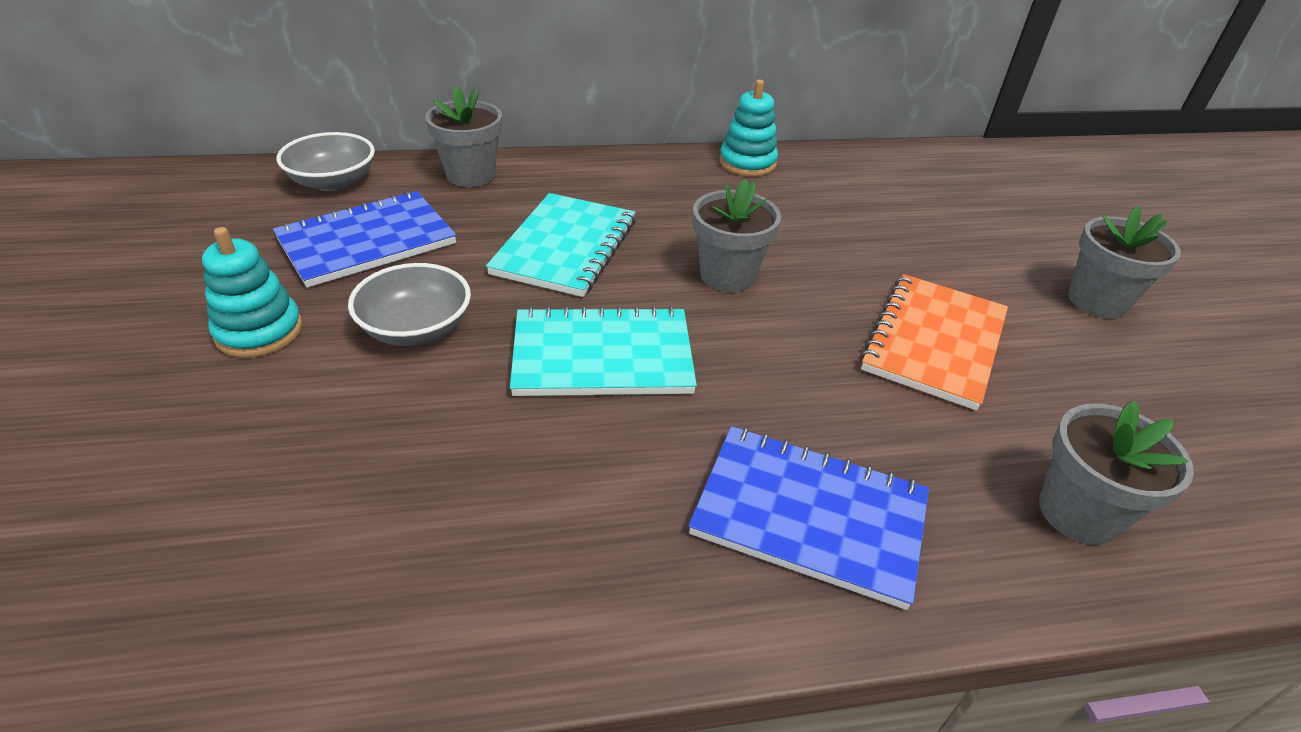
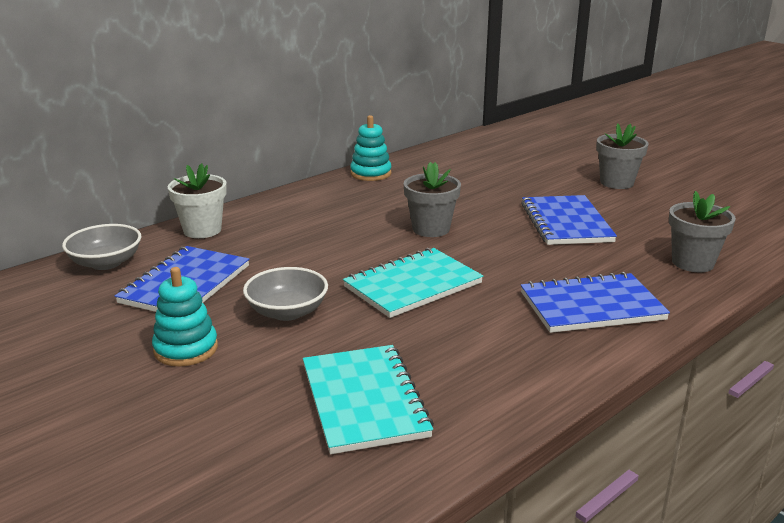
camera: 30 degrees left, 15 degrees down
(471, 175) = (202, 230): grey flower pot -> white flower pot
(565, 247) = (320, 246): turquoise notebook -> turquoise notebook (364, 400)
(934, 342) = (566, 223): orange notebook -> blue notebook

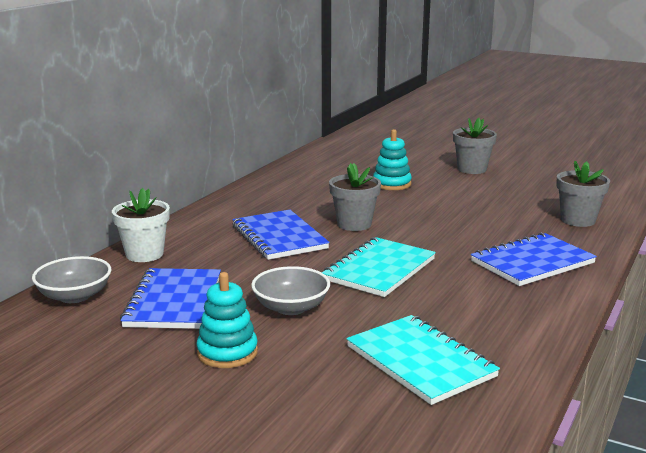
camera: 20 degrees left, 5 degrees down
(370, 173) = (259, 187): turquoise stacking toy -> turquoise stacking toy (392, 184)
(566, 223) = (459, 204): blue notebook -> blue notebook (279, 237)

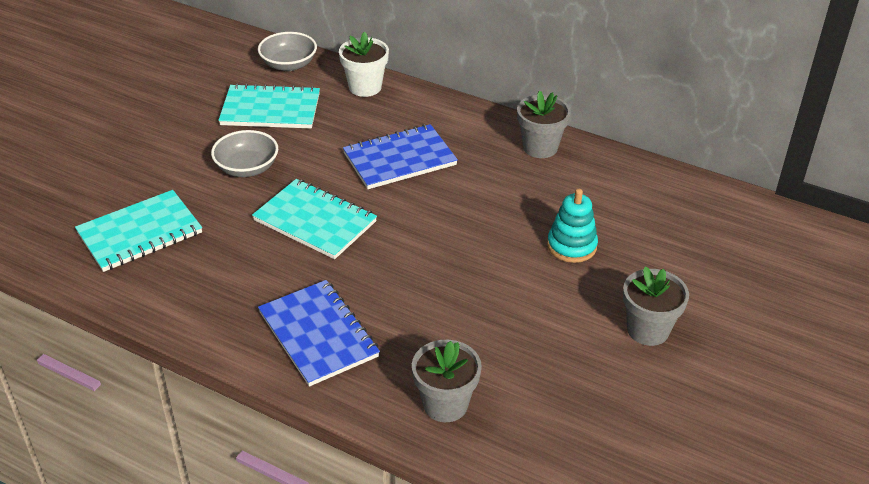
camera: 90 degrees right, 20 degrees up
(173, 301) = (270, 109): blue notebook -> turquoise notebook
(227, 352) = (182, 139): turquoise stacking toy -> none
(354, 224) = (433, 209): grey flower pot -> grey flower pot (540, 147)

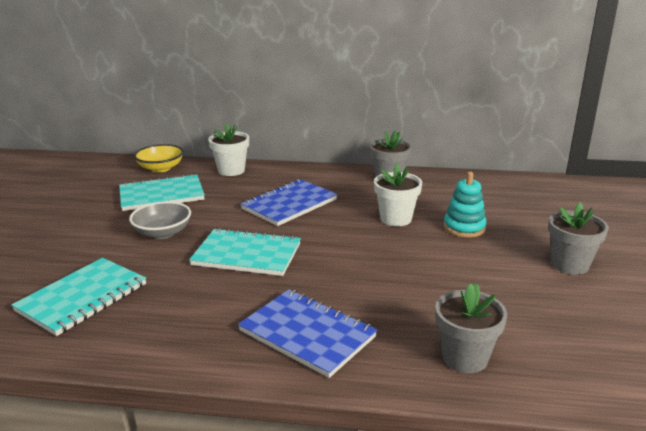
camera: 20 degrees left, 15 degrees down
(289, 64) = (161, 168): grey bowl -> yellow bowl
(503, 212) = (396, 219): none -> white flower pot

